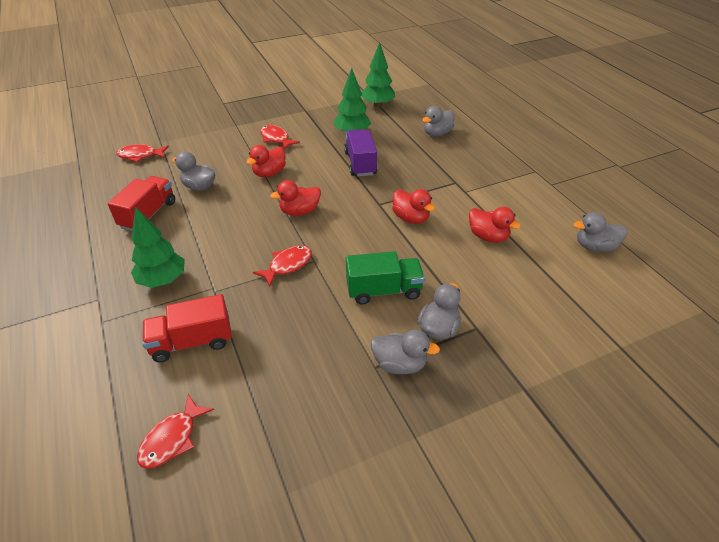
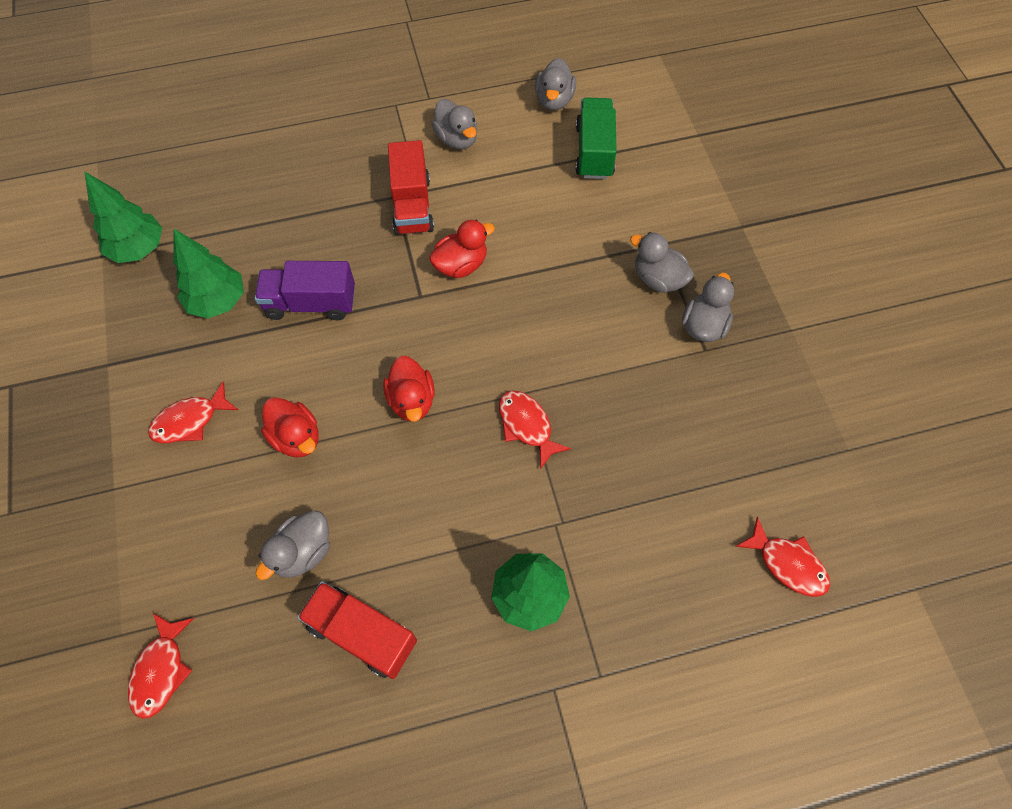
camera: 80 degrees left, 20 degrees up
(192, 342) = (650, 548): red truck -> red truck (412, 206)
(383, 290) = (592, 321): green truck -> green truck (594, 152)
(437, 133) = (262, 188): grey duck -> grey duck (457, 139)
(488, 236) = (516, 192): red duck -> none

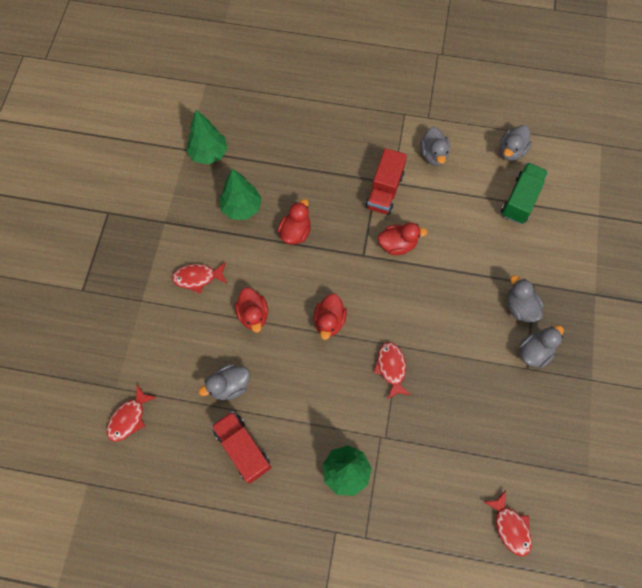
camera: 25 degrees right, 5 degrees up
(311, 303) = (295, 232): purple truck -> red duck

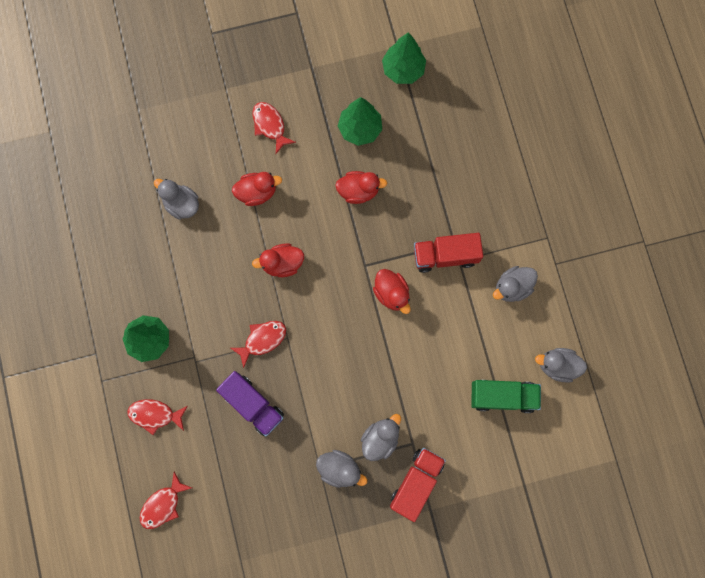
camera: 65 degrees right, 10 degrees up
(129, 418) = (117, 135): red fish -> red fish (155, 415)
(243, 449) = (132, 243): red truck -> red truck (416, 483)
(253, 315) = (257, 192): red duck -> red duck turned 150 degrees counterclockwise
(447, 402) = (253, 405): none -> purple truck

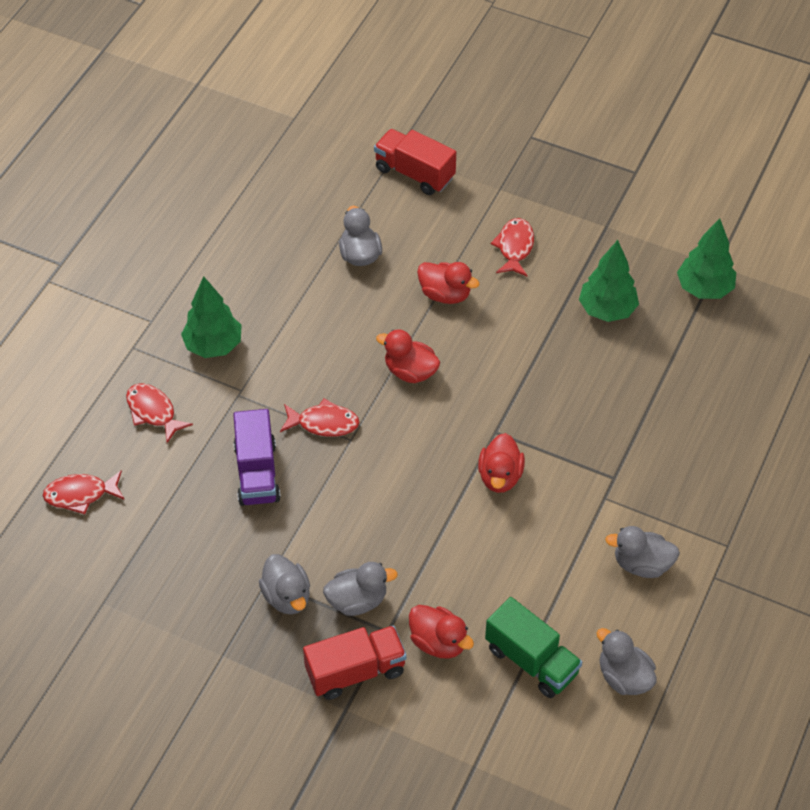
camera: 40 degrees right, 25 degrees down
(358, 191) = (553, 362): red duck -> red duck (438, 642)
(445, 256) = (592, 483): red truck -> red truck (414, 173)

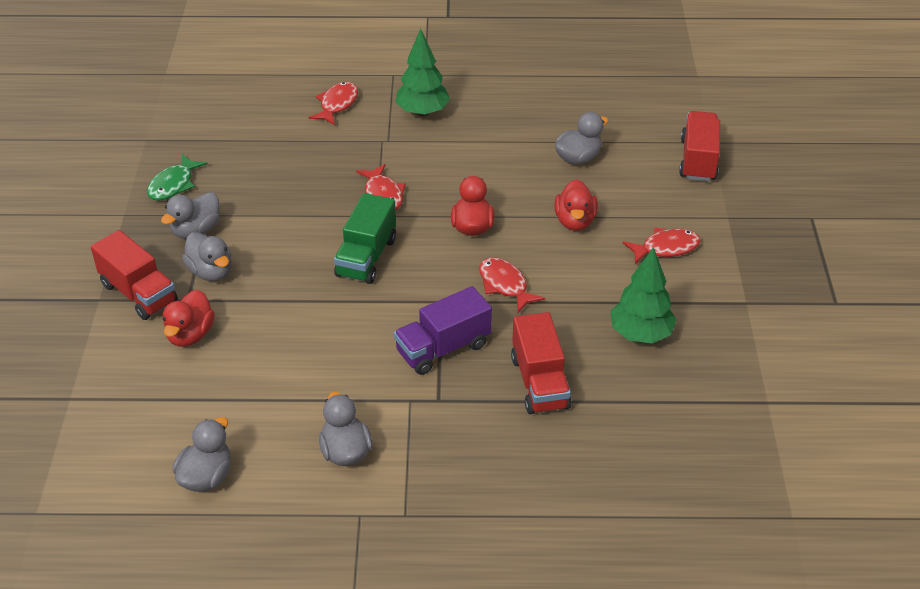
camera: 65 degrees right, 10 degrees down
(80, 494) = (239, 96): red fish -> red fish (505, 285)
(199, 597) = (173, 185): none -> green fish
(257, 473) = (310, 175): purple truck -> purple truck (443, 348)
(500, 476) = (392, 319): red duck -> none
(531, 661) = (197, 403): green truck -> green truck (366, 257)
(628, 400) = (539, 382): none -> red truck
(704, 289) = (727, 400): green tree -> none

